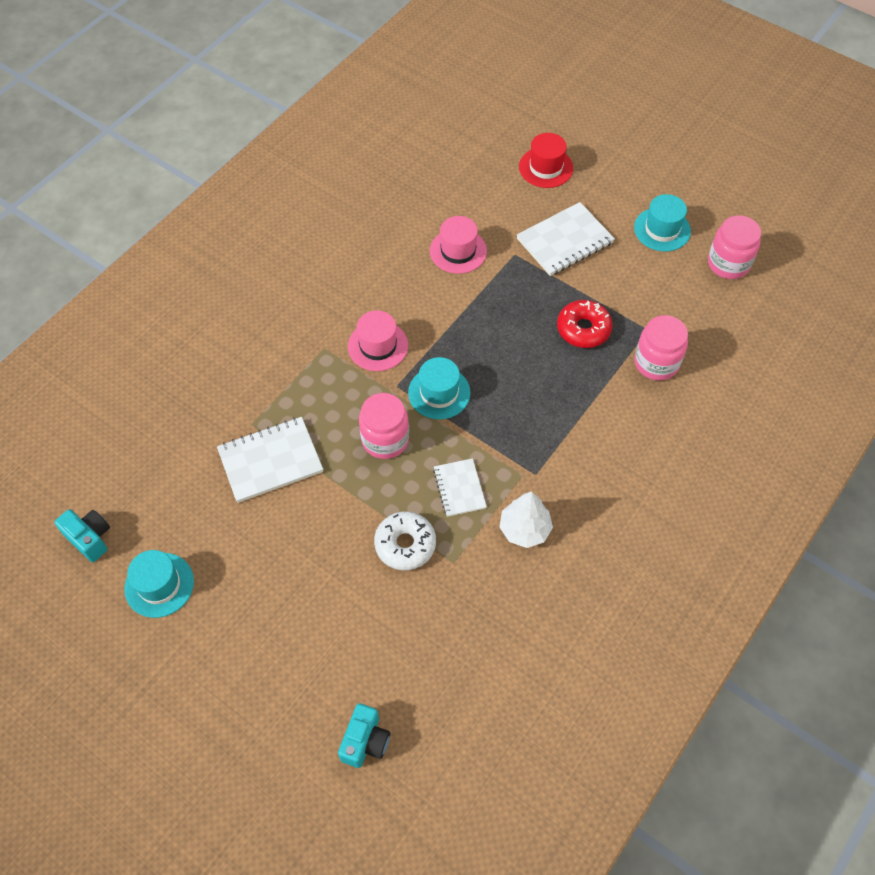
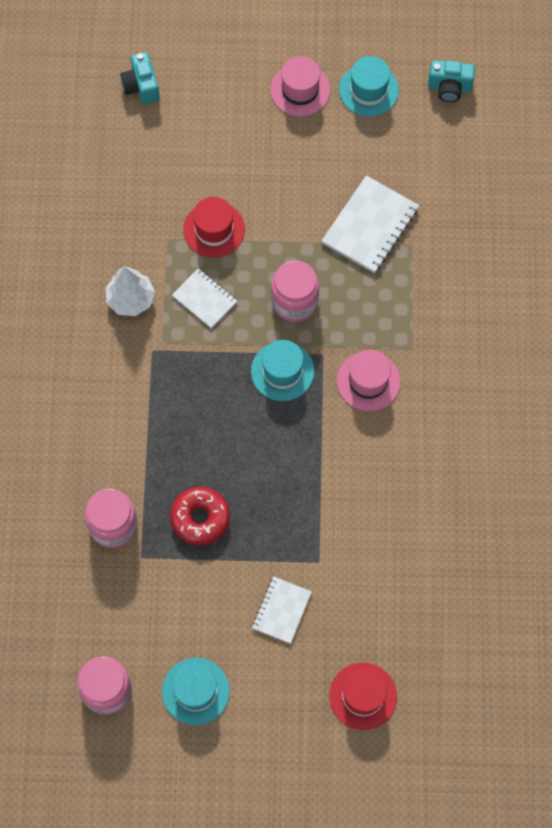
camera: 145 degrees right, 10 degrees up
(405, 544) = (214, 229): white donut -> red hat
(458, 251) = (374, 529): pink hat -> pink hat (300, 90)
(565, 241) = (281, 610): white notebook -> white notebook, size x0.61

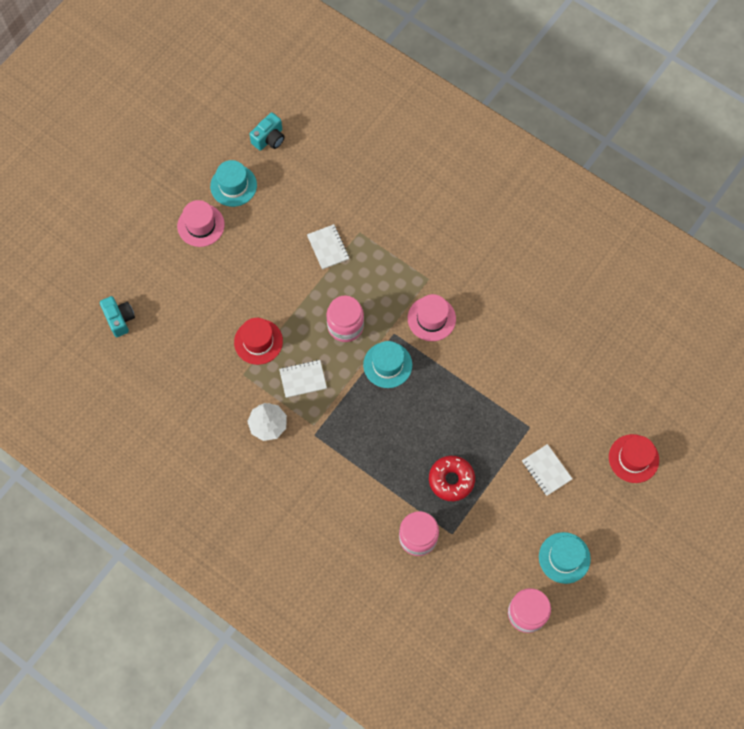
camera: 55 degrees left, 0 degrees up
(141, 86) = (119, 319): turquoise camera -> turquoise camera turned 135 degrees counterclockwise
(370, 226) = (328, 247): white notebook -> white notebook, size x0.61

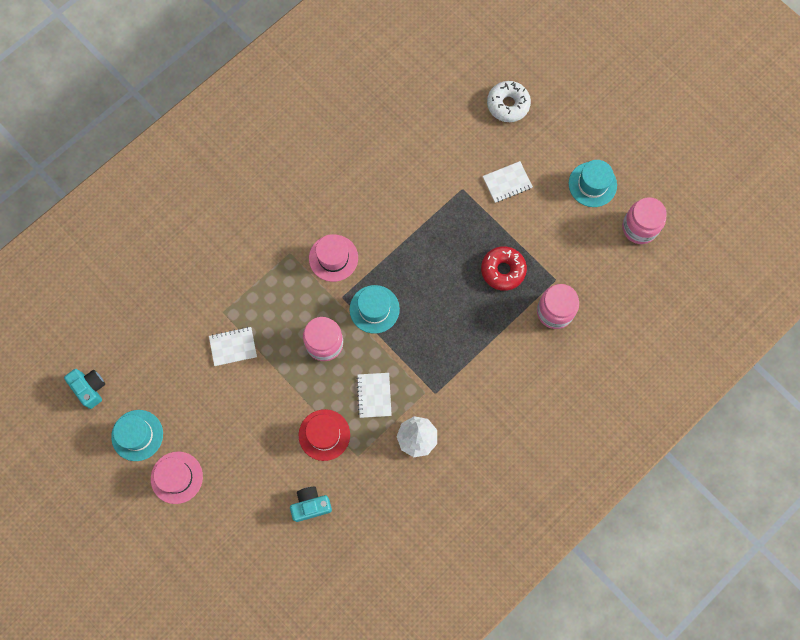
camera: 80 degrees left, 5 degrees up
(119, 319) = (269, 581): turquoise camera -> turquoise camera (311, 505)
(633, 458) = (508, 104): red hat -> white donut

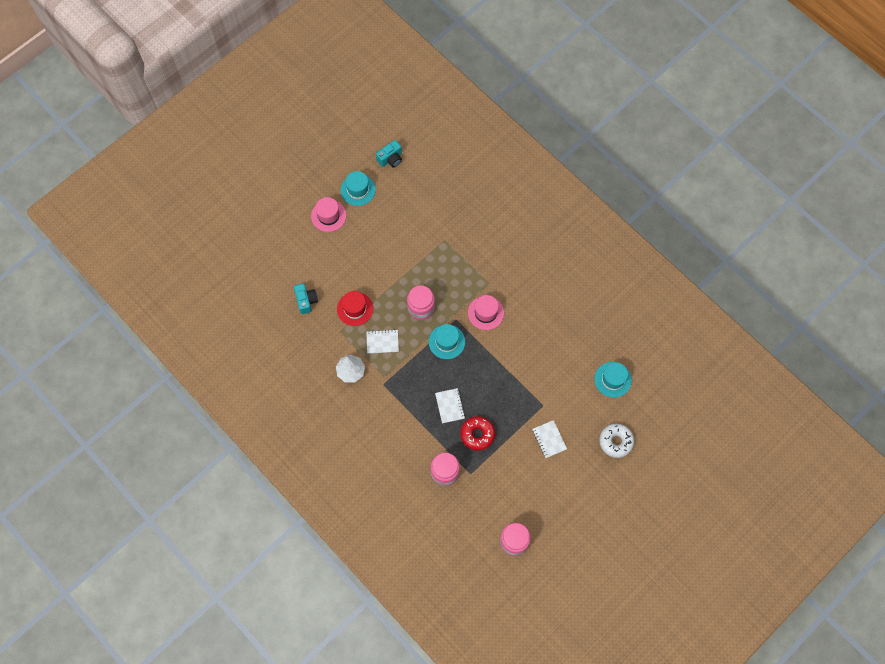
camera: 90 degrees right, 5 degrees down
(233, 347) = (419, 247): white notebook -> white notebook (450, 406)
(592, 184) = (550, 505): turquoise hat -> turquoise hat (613, 379)

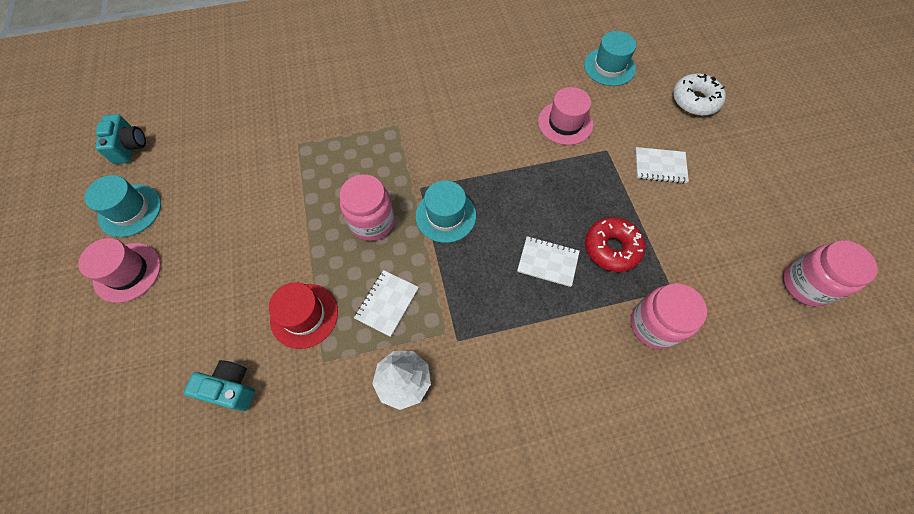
camera: 60 degrees left, 5 degrees down
(485, 313) = (436, 149): pink hat -> pink hat (565, 123)

